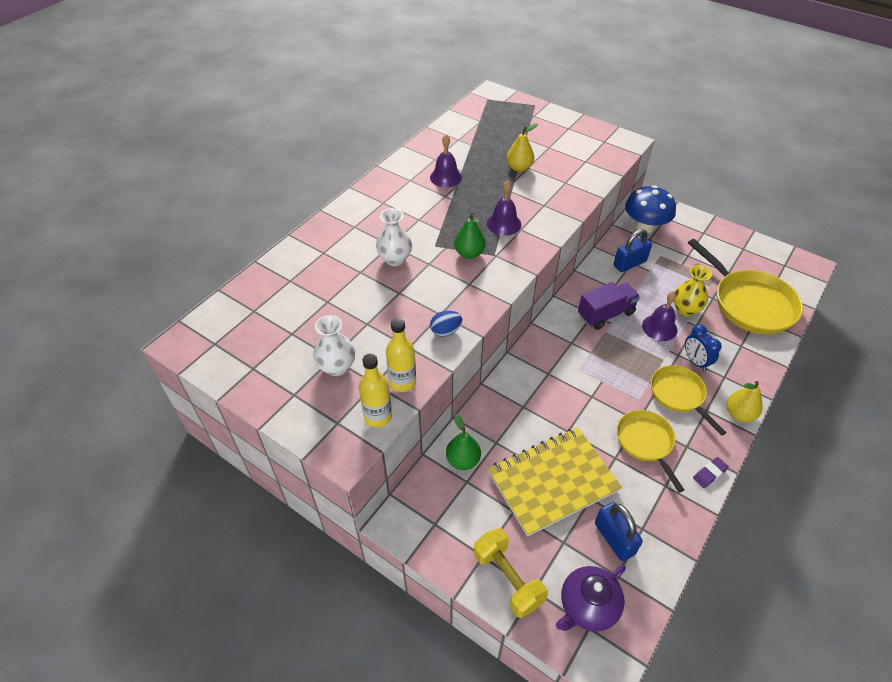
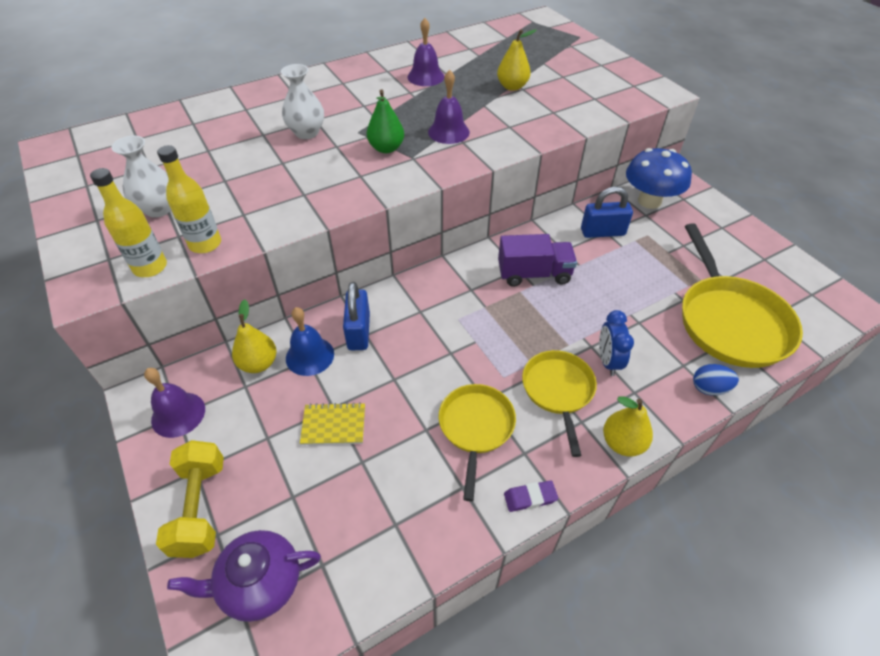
camera: 25 degrees right, 0 degrees up
(445, 331) = (294, 211): blue egg -> blue egg (709, 388)
(463, 460) = (258, 363): green pear -> yellow pear
(495, 439) = (310, 356): none -> blue bell
(552, 481) = (334, 425): yellow notebook -> yellow notebook, size x0.44
(614, 538) = (352, 520): blue padlock -> blue padlock (359, 331)
(659, 327) = (589, 309): purple bell -> purple bell (178, 414)
(685, 309) = (637, 300): yellow vase -> none

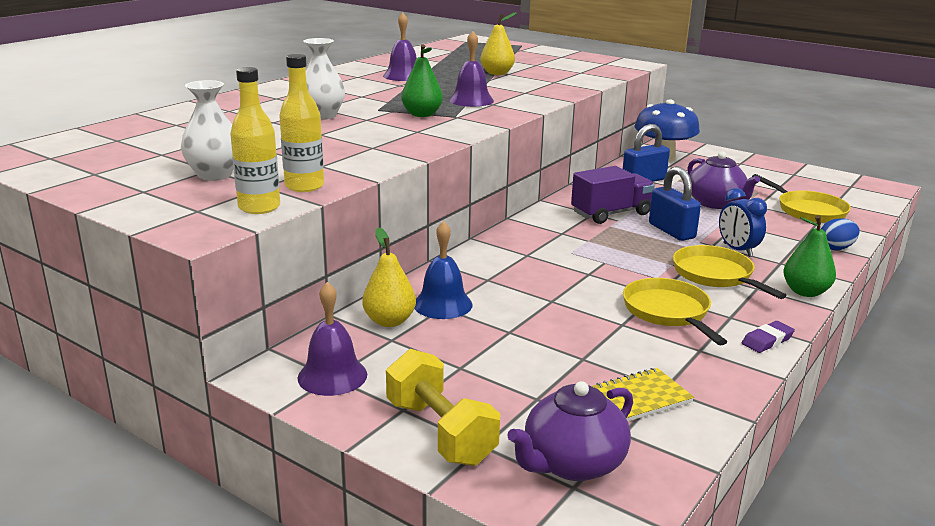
camera: 25 degrees left, 25 degrees down
(334, 425) = (524, 342): yellow notebook -> yellow notebook (641, 397)
(359, 331) = (478, 279): blue padlock -> blue padlock (671, 231)
(622, 443) = (805, 292): yellow pear -> green pear
(645, 285) = (716, 203): none -> purple teapot
(730, 321) = (808, 210): yellow pan -> yellow pan, size x0.60

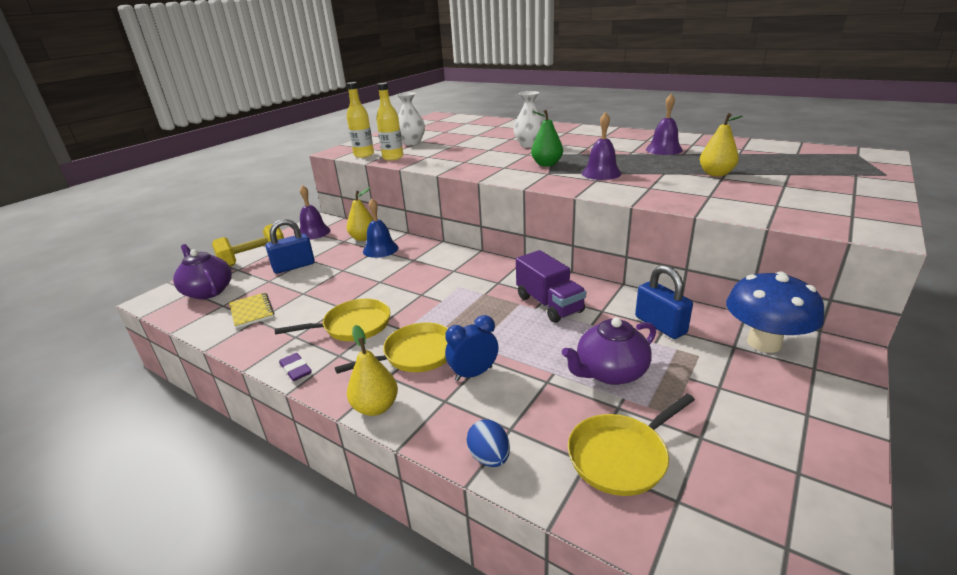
camera: 90 degrees right, 5 degrees up
(671, 231) = (515, 336): blue padlock -> blue padlock (294, 266)
(805, 292) = (375, 407): green pear -> yellow pear

